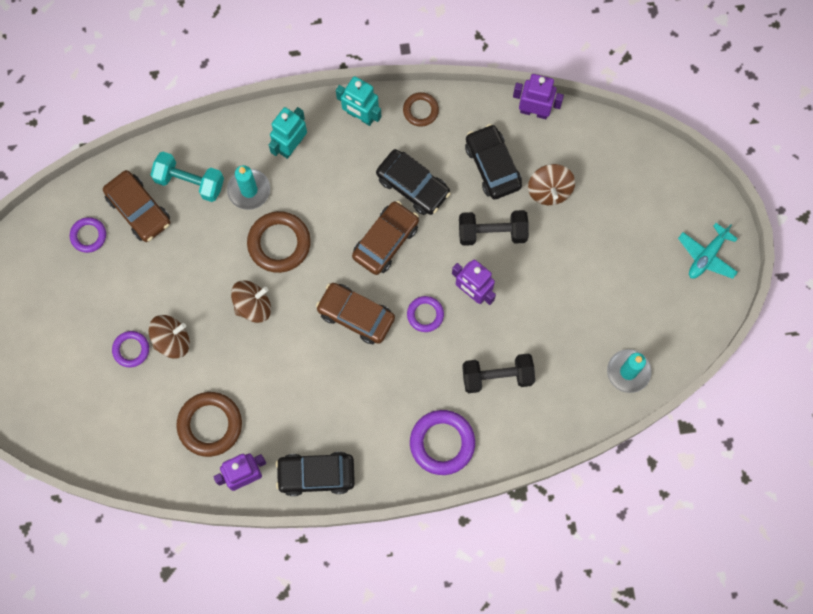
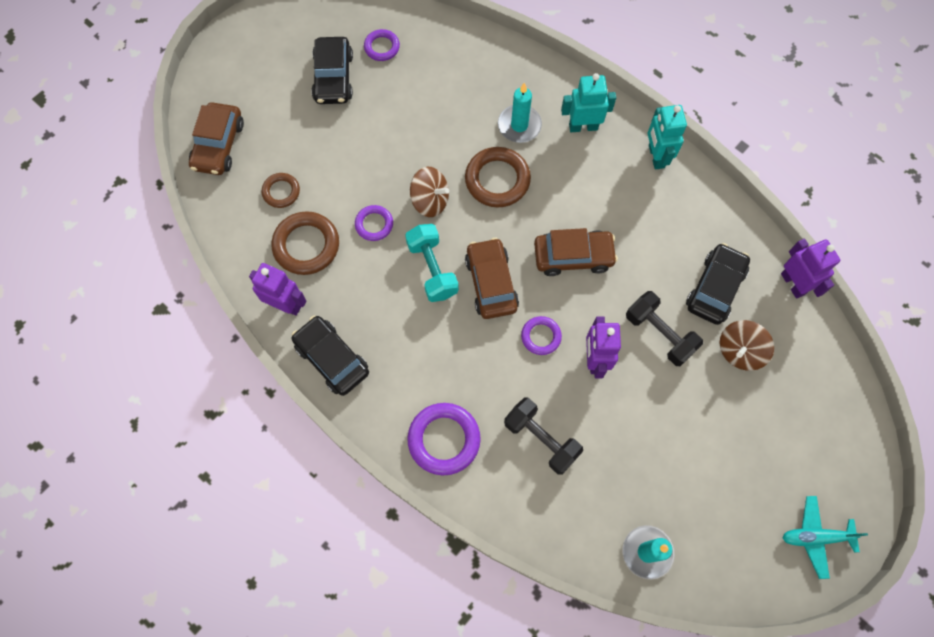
camera: 50 degrees right, 5 degrees down
(131, 349) = (319, 143): purple ring -> purple ring (374, 224)
(139, 209) = (433, 64): brown car -> brown car (219, 145)
(172, 340) = (351, 165): brown spinning top -> none
(189, 182) = (486, 80): turquoise dumbbell -> turquoise dumbbell (432, 269)
(413, 185) = (638, 240): black car -> black car (333, 77)
(420, 110) = (704, 196): brown ring -> brown ring (281, 192)

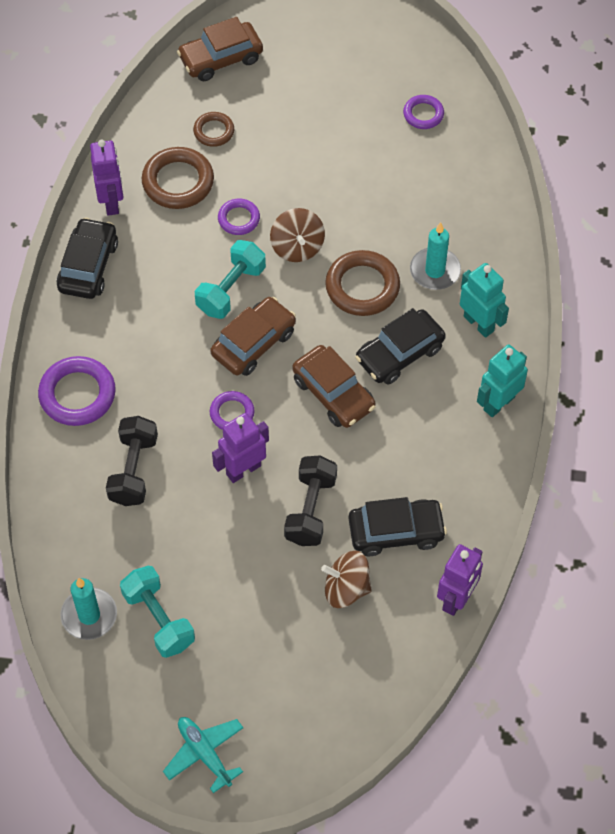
camera: 55 degrees right, 10 degrees down
(333, 77) = (359, 98): black car -> black car (400, 354)
(683, 501) = (158, 619): none -> turquoise dumbbell

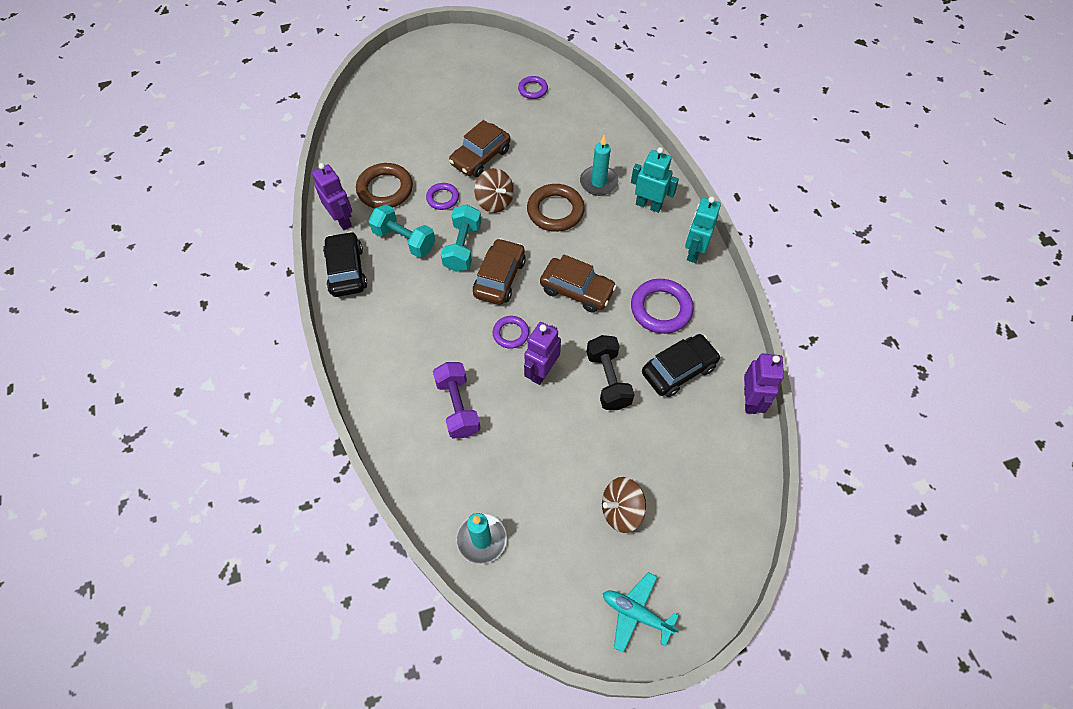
camera: 25 degrees left, 0 degrees up
(77, 394) = (384, 367): purple ring -> purple ring (661, 309)
(133, 470) = (458, 407): black dumbbell -> purple dumbbell
(158, 619) = (539, 517): turquoise dumbbell -> turquoise dumbbell (404, 240)
(214, 131) = (394, 148): brown ring -> none
(221, 58) = (374, 101): brown car -> brown car (480, 157)
(346, 588) = (668, 428): brown spinning top -> brown spinning top (621, 510)
(400, 354) = (607, 245): black car -> none

